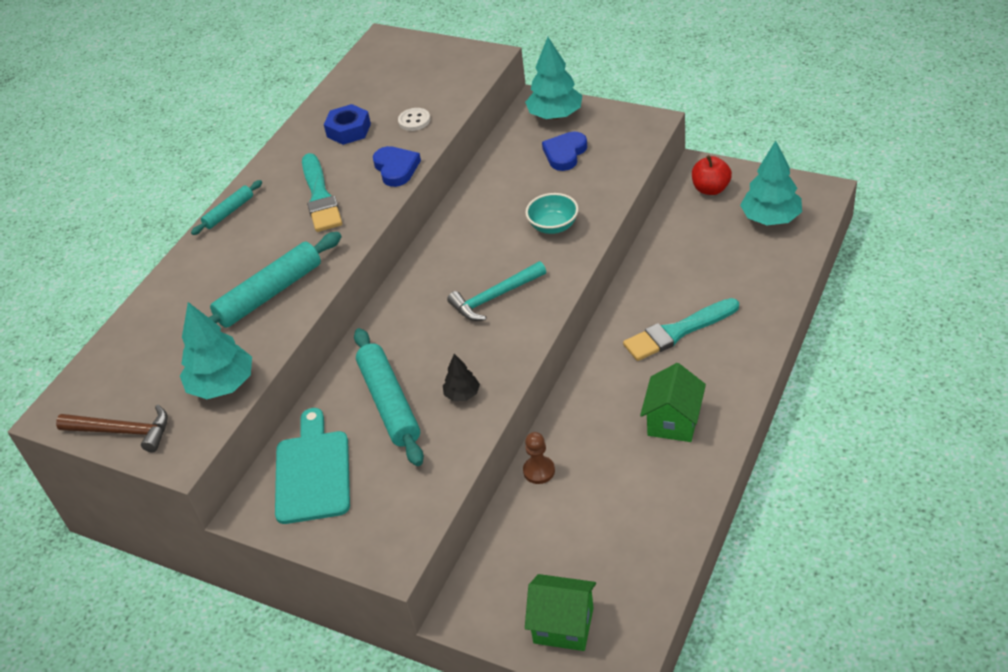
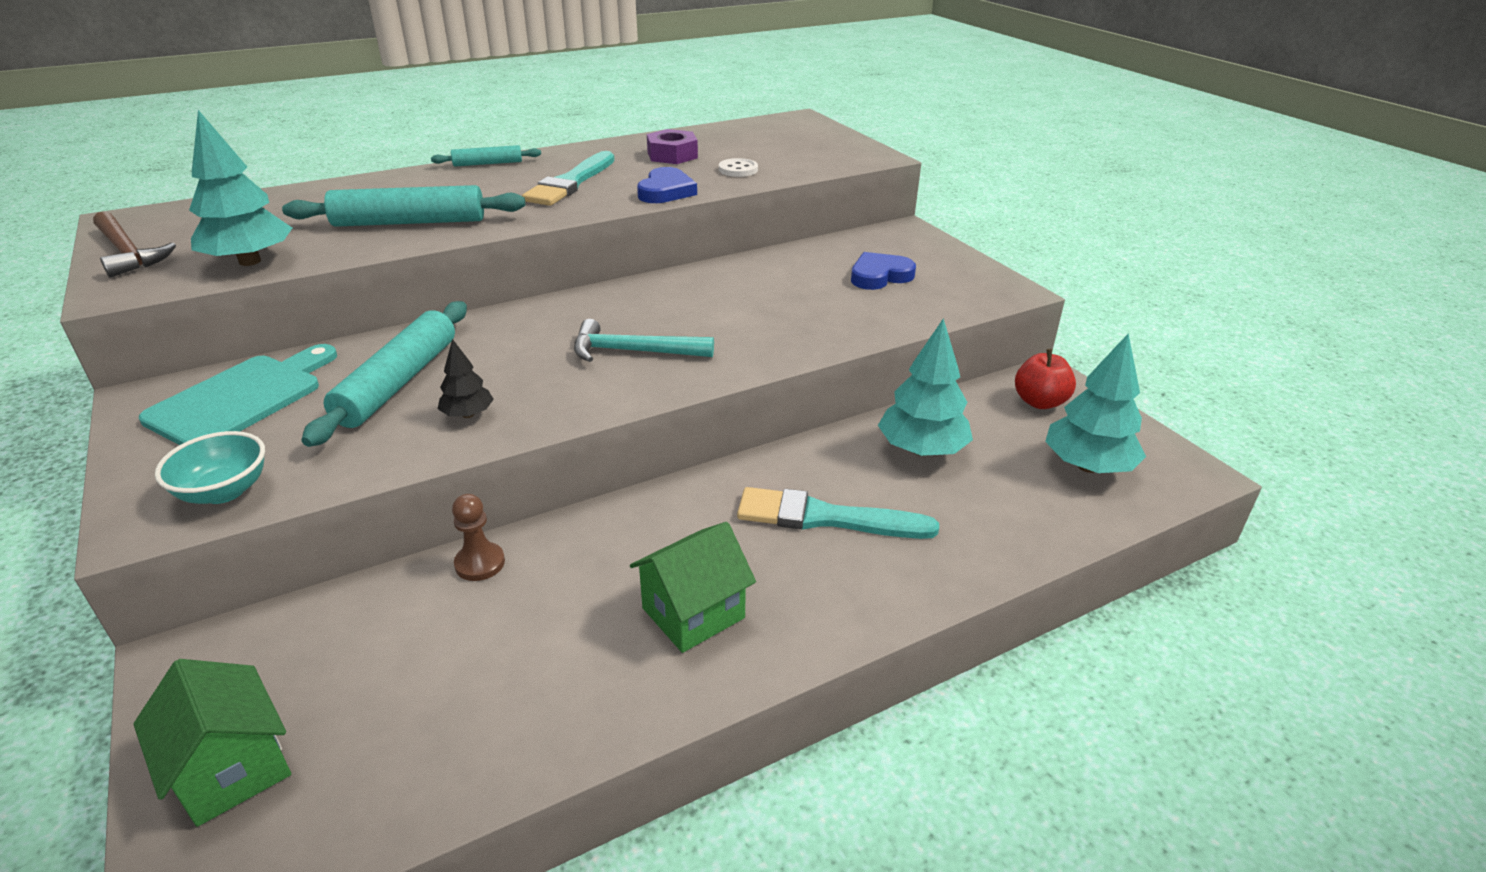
camera: 30 degrees right, 10 degrees down
(348, 130) = (672, 155): blue nut -> purple nut
(553, 226) = (782, 324): turquoise bowl -> turquoise bowl (224, 491)
(555, 115) = (912, 245): turquoise tree -> turquoise tree (922, 450)

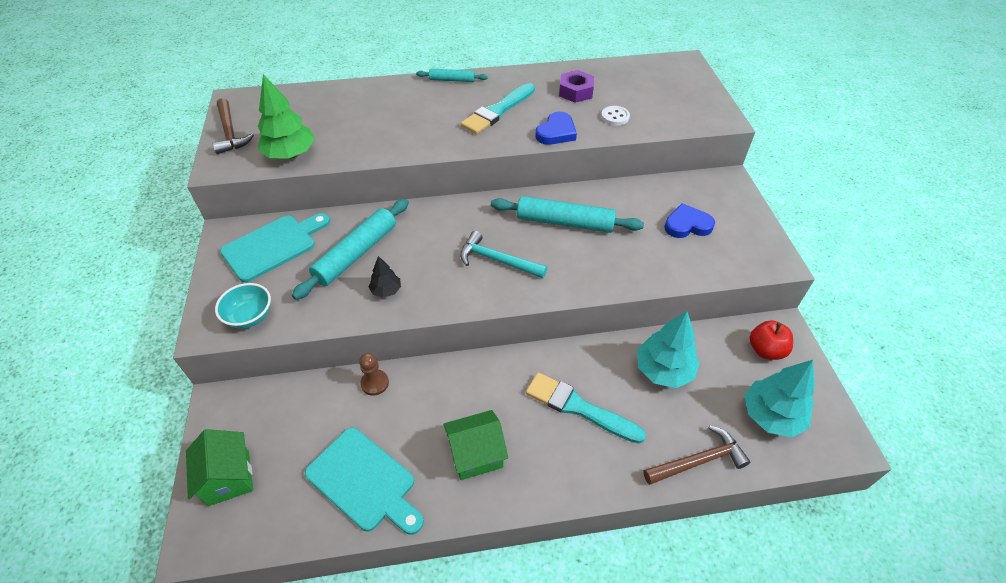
camera: 20 degrees right, 15 degrees up
(250, 261) = (290, 154): turquoise tree -> green tree
(410, 222) = (387, 134): turquoise rolling pin -> turquoise rolling pin (565, 222)
(512, 700) = (364, 481): none -> turquoise cutting board
(1024, 537) = (698, 461): none -> brown hammer

